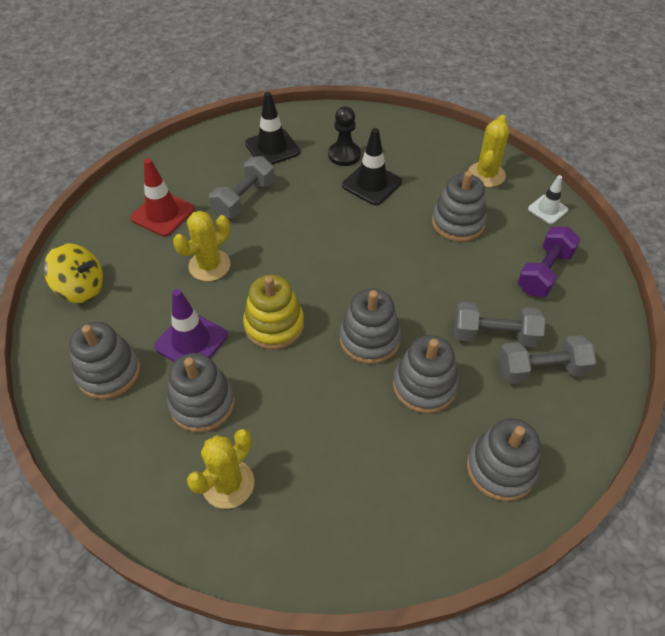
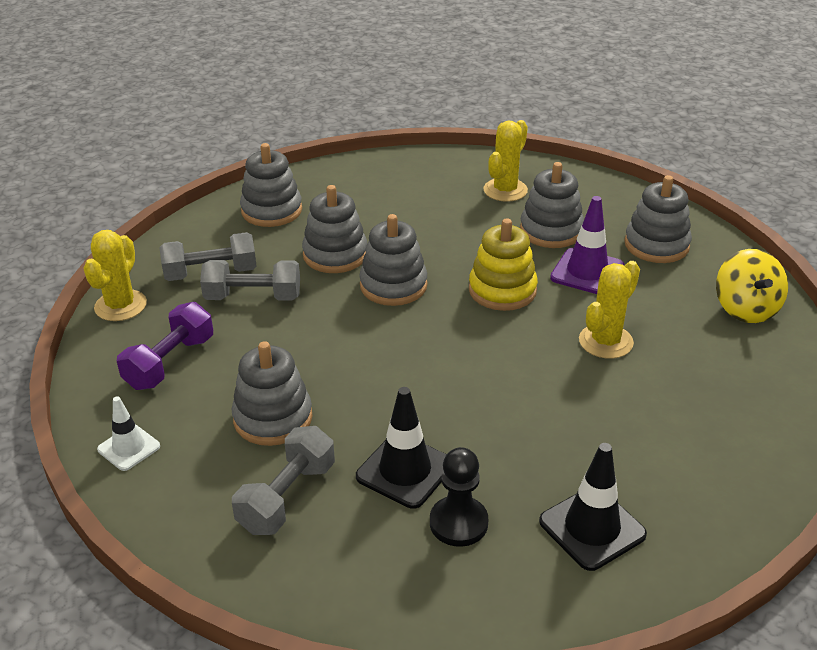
camera: 175 degrees right, 15 degrees down
(81, 288) = (746, 309): yellow spinning top -> yellow spinning top turned 105 degrees counterclockwise
(162, 214) = (709, 400): red traffic cone -> none
(244, 199) = (600, 431): grey dumbbell -> grey dumbbell (287, 497)
(486, 175) = (209, 502): yellow cactus -> yellow cactus (120, 306)

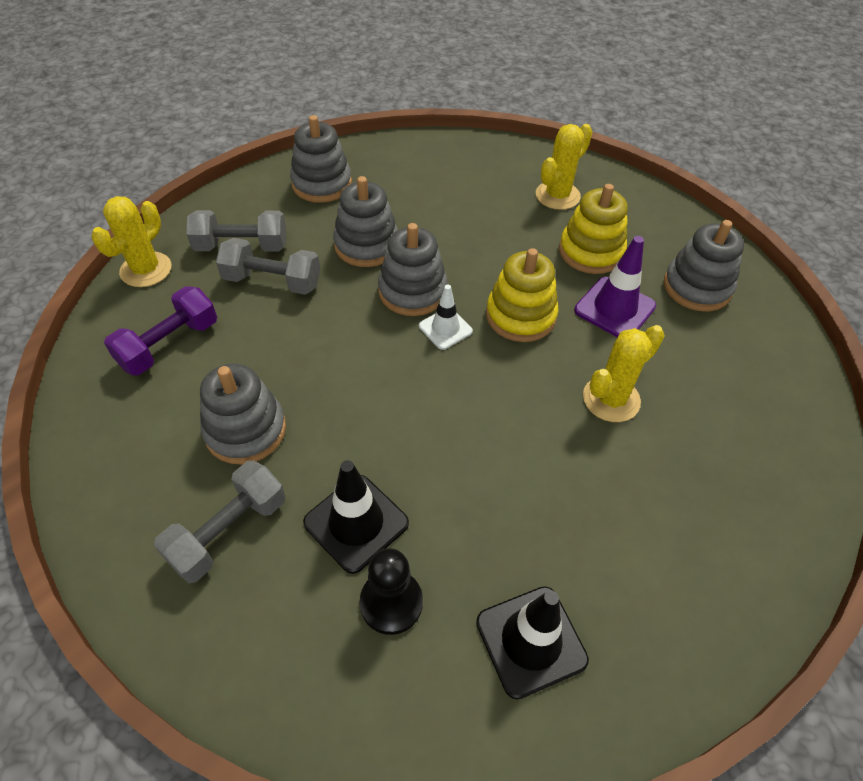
camera: 10 degrees right, 15 degrees up
(129, 448) = (97, 439): white traffic cone -> white traffic cone (445, 328)
(551, 231) = (591, 252): grey stacking toy -> yellow stacking toy
(746, 309) = (774, 384): yellow spinning top -> none

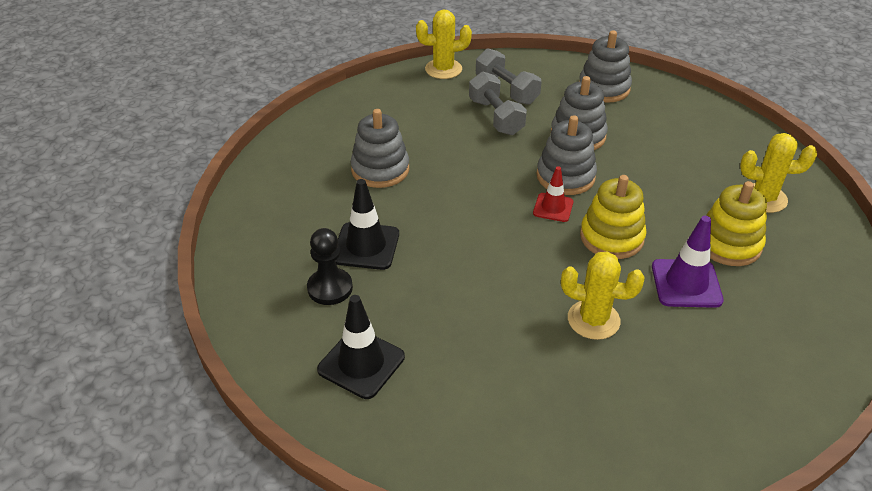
camera: 55 degrees right, 10 degrees down
(169, 344) = (404, 109): purple dumbbell -> none
(228, 531) = (313, 201): grey dumbbell -> none
(445, 328) = (553, 207): white traffic cone -> red traffic cone
(697, 287) = (778, 323): grey stacking toy -> none

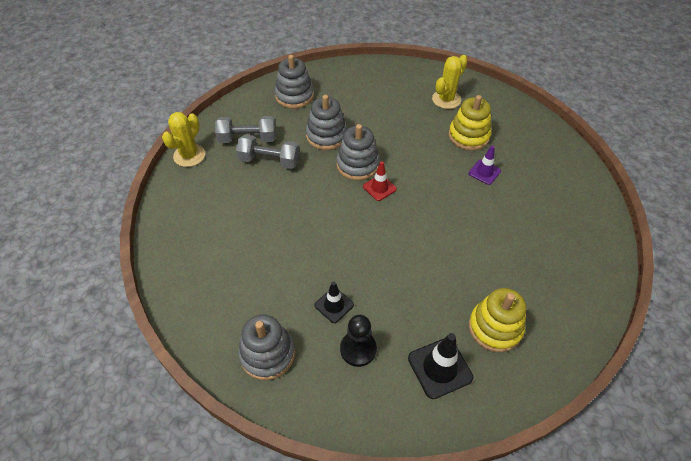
camera: 55 degrees left, 10 degrees up
(366, 246) = (334, 305): black traffic cone -> black traffic cone, size x0.64
(380, 169) = (263, 253): grey stacking toy -> grey stacking toy (267, 354)
(593, 320) = (483, 228): yellow cactus -> none
(611, 237) = (426, 178): yellow stacking toy -> yellow stacking toy (495, 328)
(686, 283) = (484, 172): purple traffic cone -> purple traffic cone, size x0.64

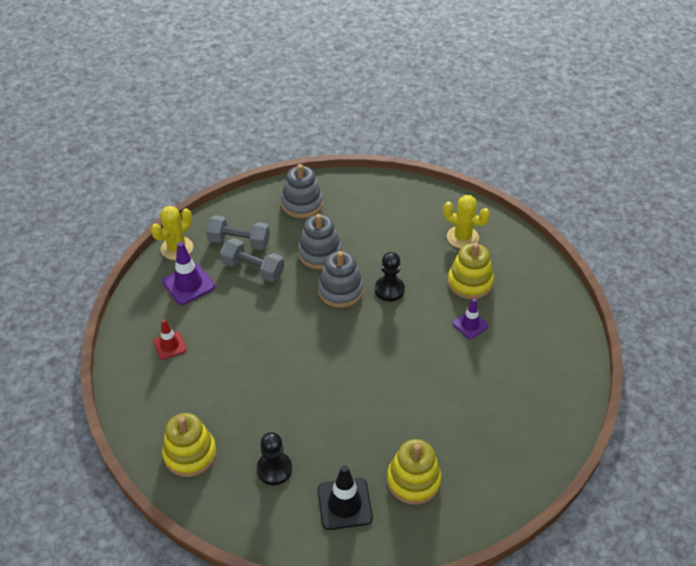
camera: 15 degrees right, 5 degrees down
(211, 186) = (188, 284): none -> purple traffic cone
(267, 354) = (190, 454): grey stacking toy -> yellow stacking toy
(334, 305) = (266, 424): black traffic cone -> none
(379, 188) = (353, 319): red traffic cone -> red traffic cone (170, 345)
(401, 155) = (389, 289): none -> black pawn
(446, 99) = (462, 237): yellow cactus -> yellow cactus turned 60 degrees clockwise

